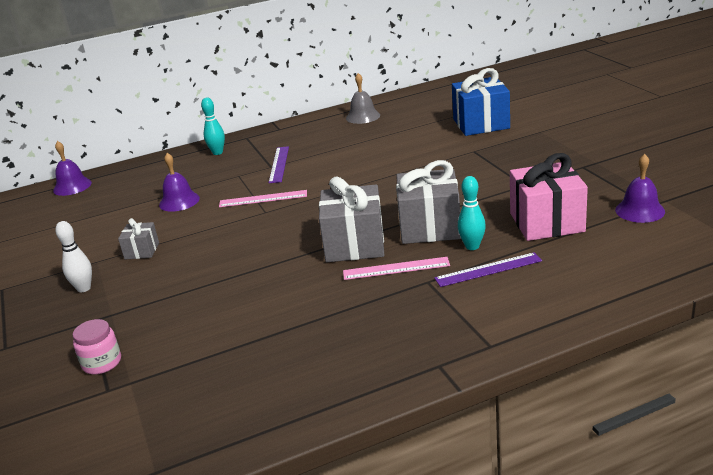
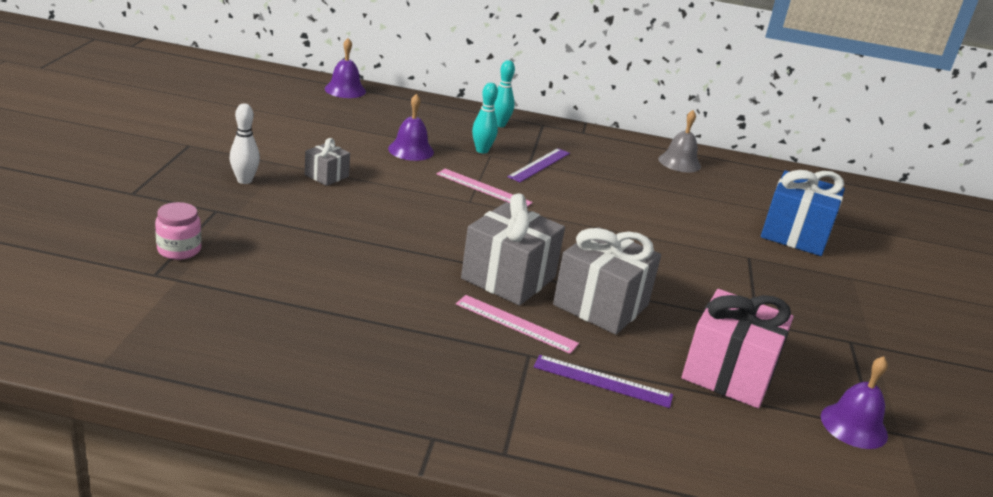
camera: 25 degrees right, 0 degrees up
(472, 246) = (617, 349): turquoise bowling pin -> turquoise bowling pin (482, 150)

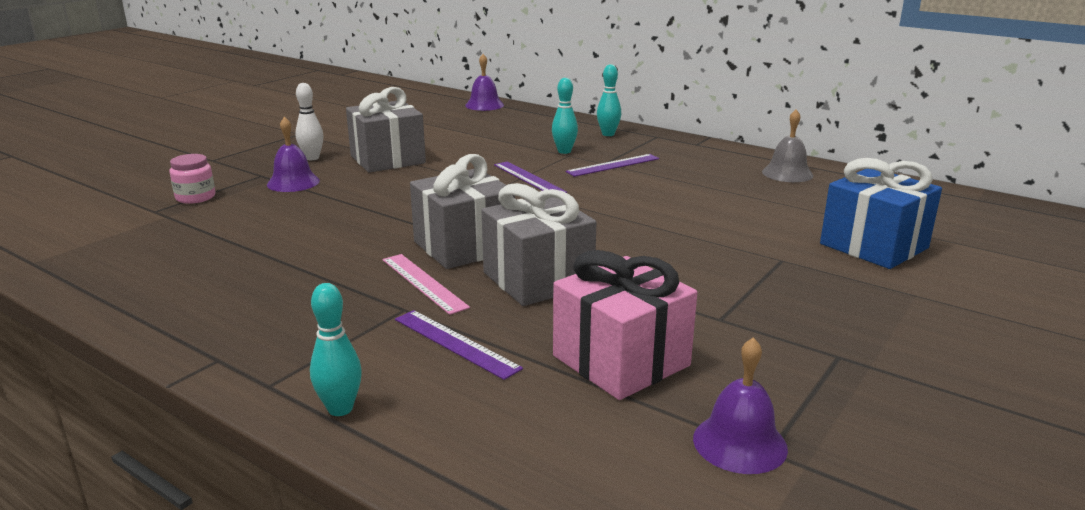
camera: 30 degrees right, 5 degrees down
(326, 176) = (387, 159): grey gift -> grey gift, size x1.96
(411, 150) = (491, 147): purple bell -> purple bell (293, 182)
(483, 188) = (528, 178): pink ruler -> purple ruler
(583, 461) = (340, 409): none -> turquoise bowling pin

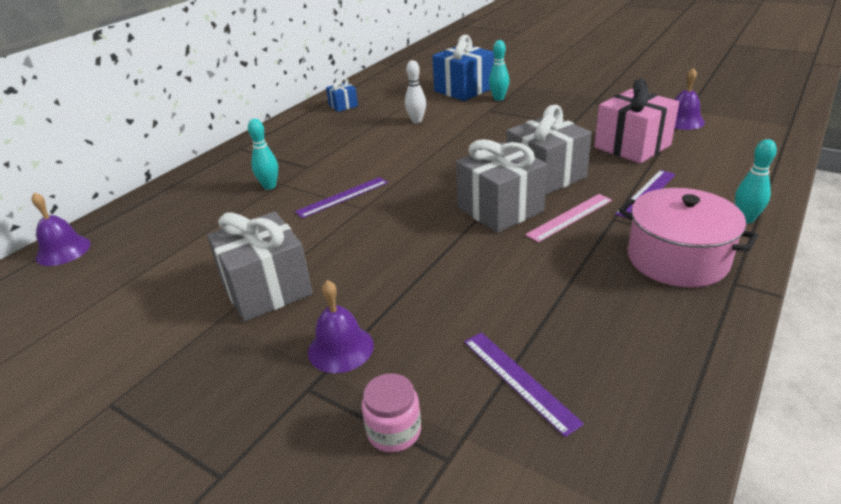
camera: 90 degrees left, 10 degrees up
(291, 333) = (677, 259): none -> pink pot
(312, 158) = (243, 356): white bowling pin -> white bowling pin (416, 121)
(608, 134) = (224, 169): turquoise bowling pin -> turquoise bowling pin (498, 98)
(613, 165) = (314, 163): purple ruler -> purple ruler (519, 380)
(787, 173) = (343, 106): grey bell -> blue gift

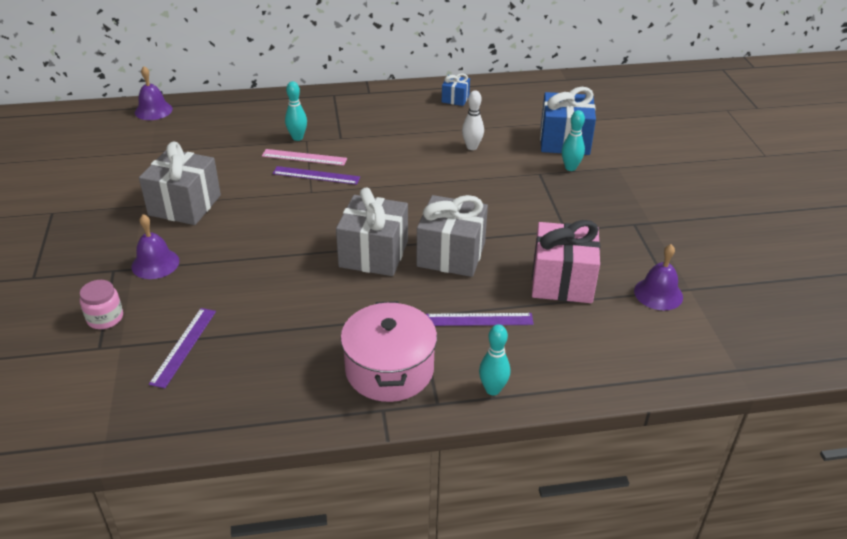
camera: 45 degrees right, 5 degrees up
(570, 217) = (397, 293): pink ruler -> pink ruler (304, 157)

